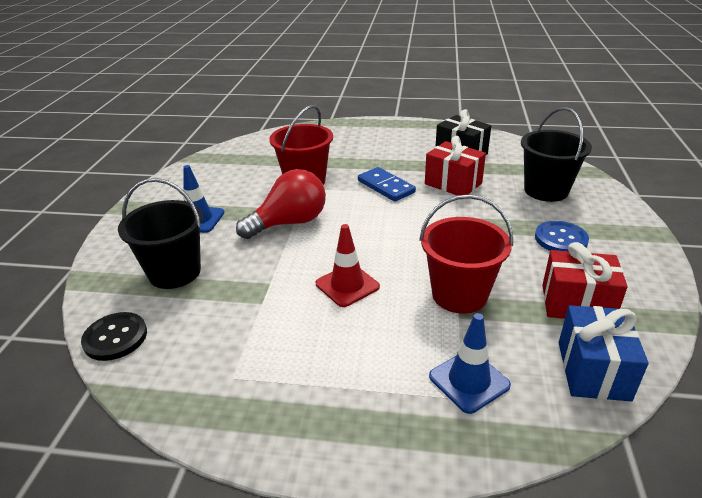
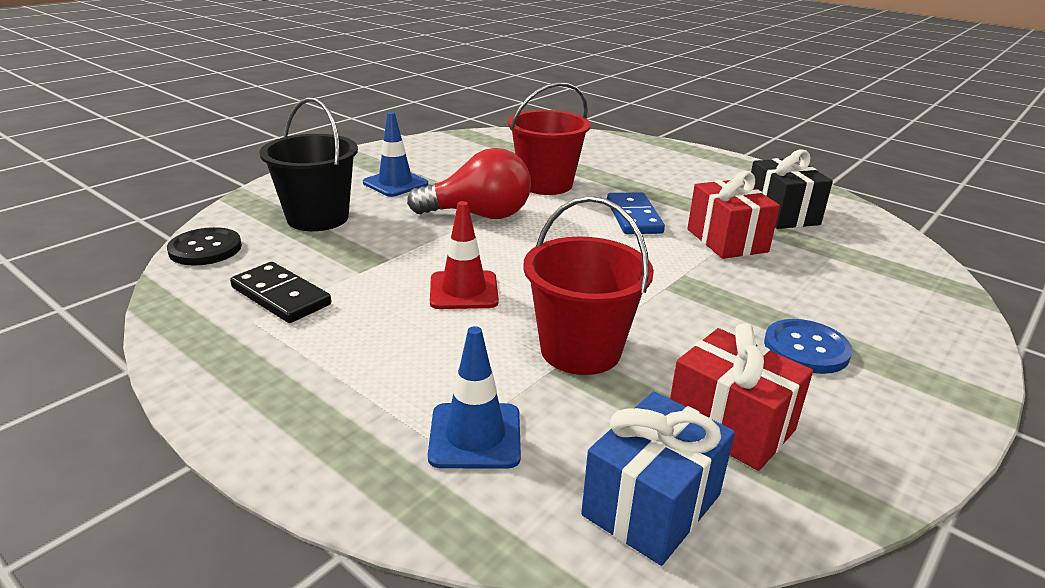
camera: 30 degrees right, 5 degrees down
(229, 348) = (280, 296): none -> black domino
(546, 190) = (858, 290): black bucket -> none

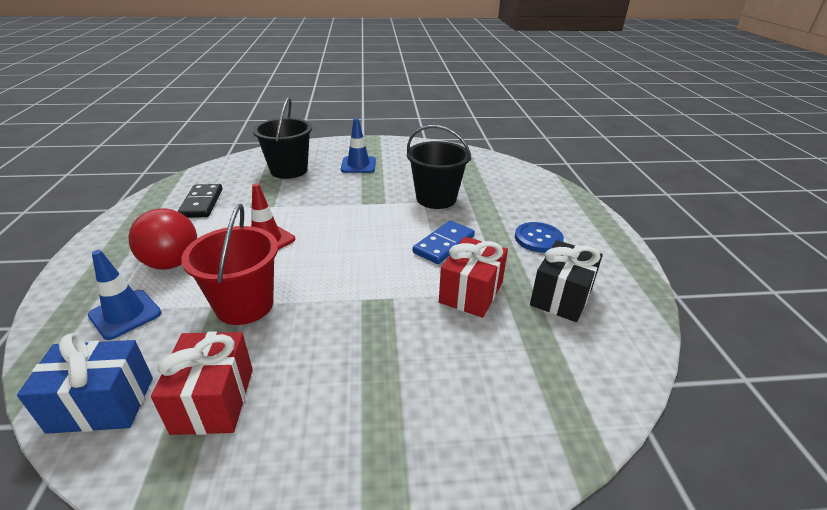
camera: 45 degrees right, 5 degrees up
(205, 249) = (223, 167): black button -> none
(479, 215) = (360, 201): red light bulb -> red light bulb (166, 257)
(546, 184) = (436, 198): red bucket -> black bucket
(806, 348) = (354, 395): blue button -> blue button (538, 239)

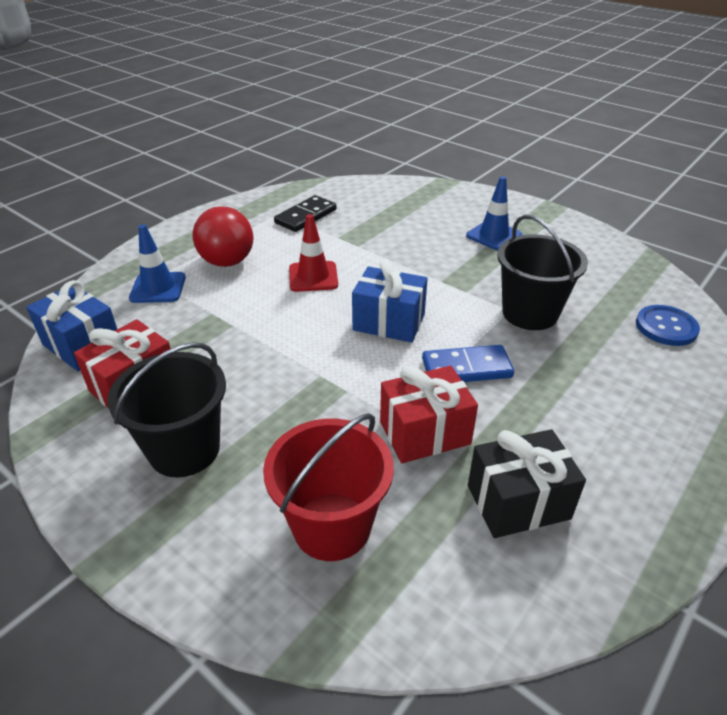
camera: 45 degrees right, 5 degrees up
(244, 305) = (232, 326): red bucket -> red bucket (332, 526)
(289, 170) = (416, 213): black bucket -> black bucket (184, 449)
(362, 243) = (389, 322): none -> blue gift
(538, 239) = (590, 424): blue button -> blue button (666, 327)

